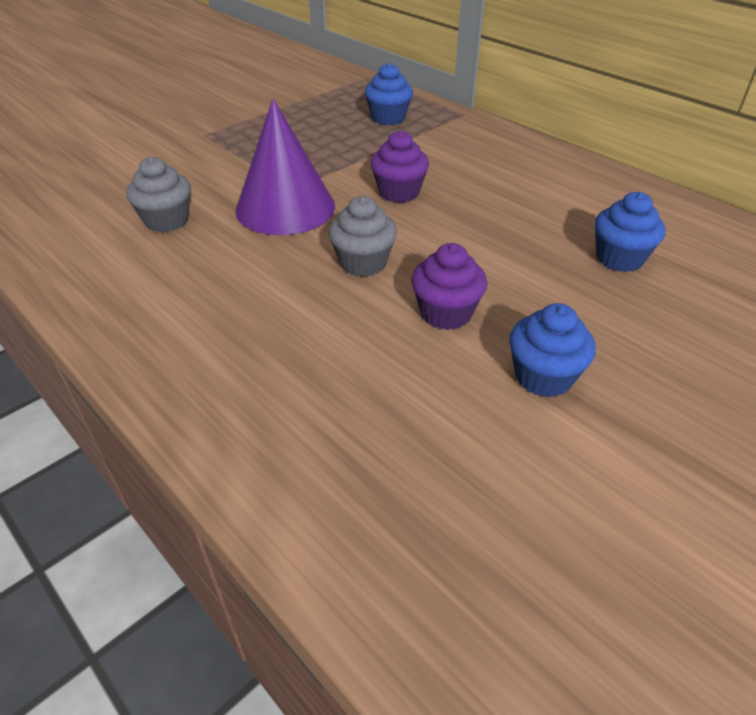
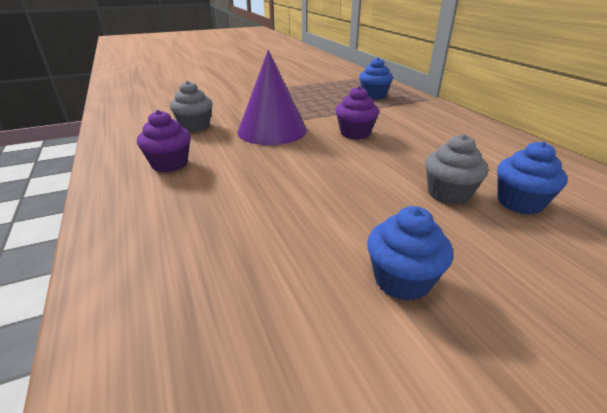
camera: 20 degrees right, 10 degrees down
(363, 263) = (301, 169): grey cupcake -> grey cupcake (448, 194)
(446, 313) = (342, 212): purple cupcake -> purple cupcake (170, 164)

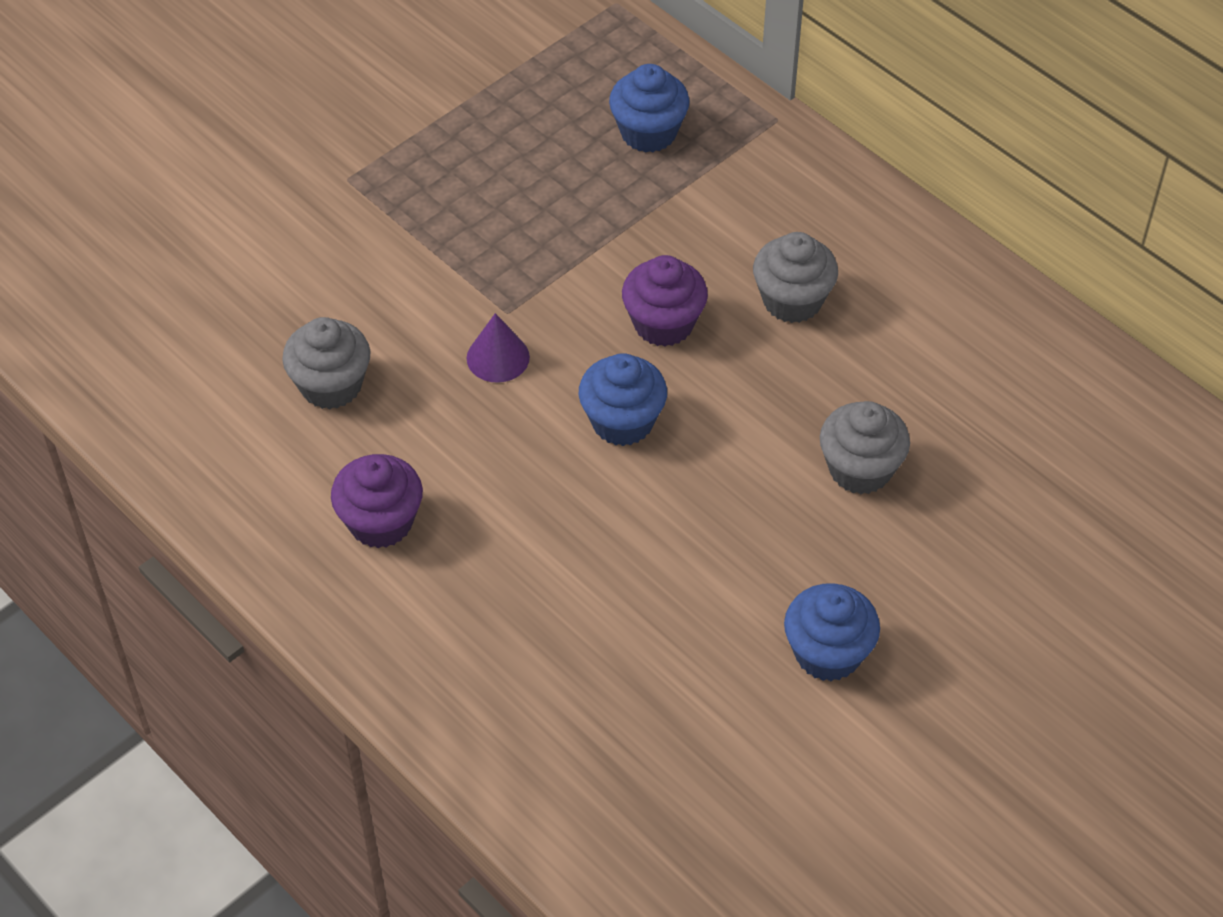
camera: 20 degrees left, 20 degrees up
(272, 130) = (498, 357): purple cone -> purple cone, size x0.44
(422, 136) = (792, 300): none -> grey cupcake
(519, 202) = (960, 461): blue cupcake -> blue cupcake (622, 421)

